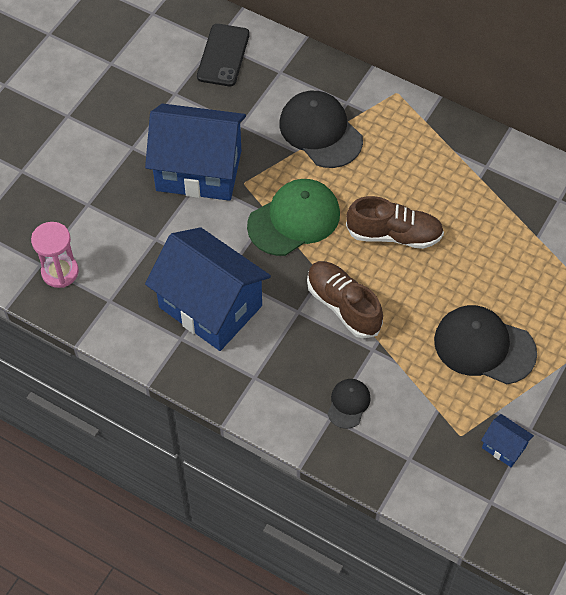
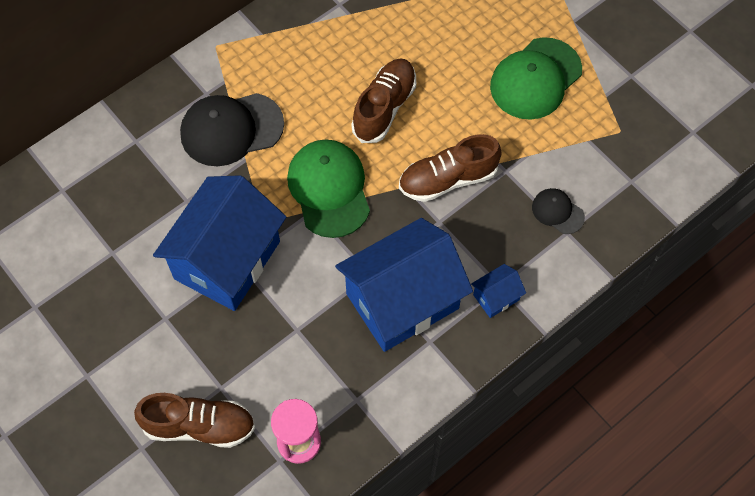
camera: 70 degrees left, 5 degrees up
(51, 201) = (199, 426): none -> brown shoe
(223, 55) = (84, 188): black phone -> none
(484, 346) = (535, 79): black cap -> green cap
(504, 447) = (642, 102): blue house -> blue house (496, 297)

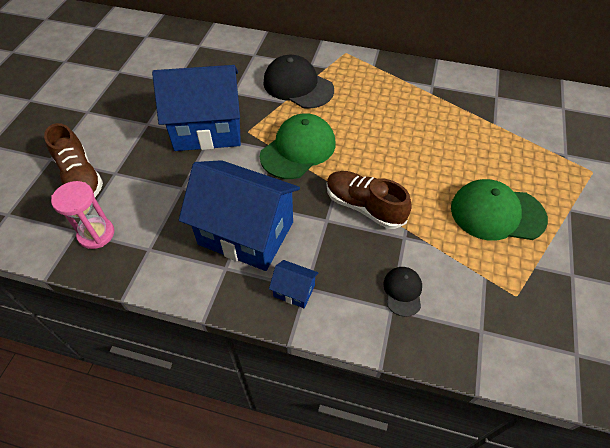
camera: 55 degrees right, 10 degrees down
(384, 108) = (383, 144): brown shoe -> none

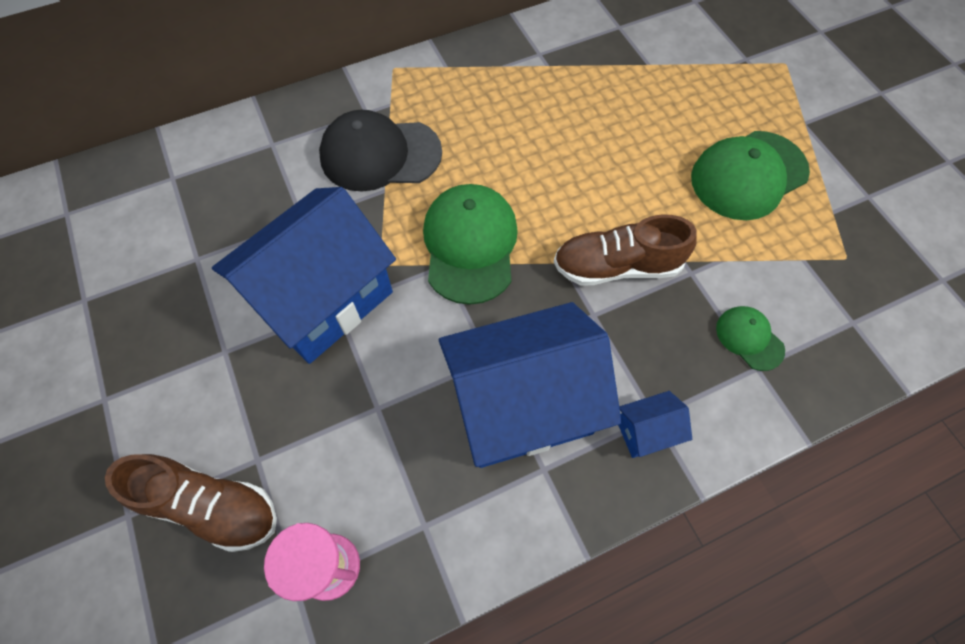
camera: 40 degrees left, 10 degrees up
(403, 291) = (749, 338): black cap -> green cap

